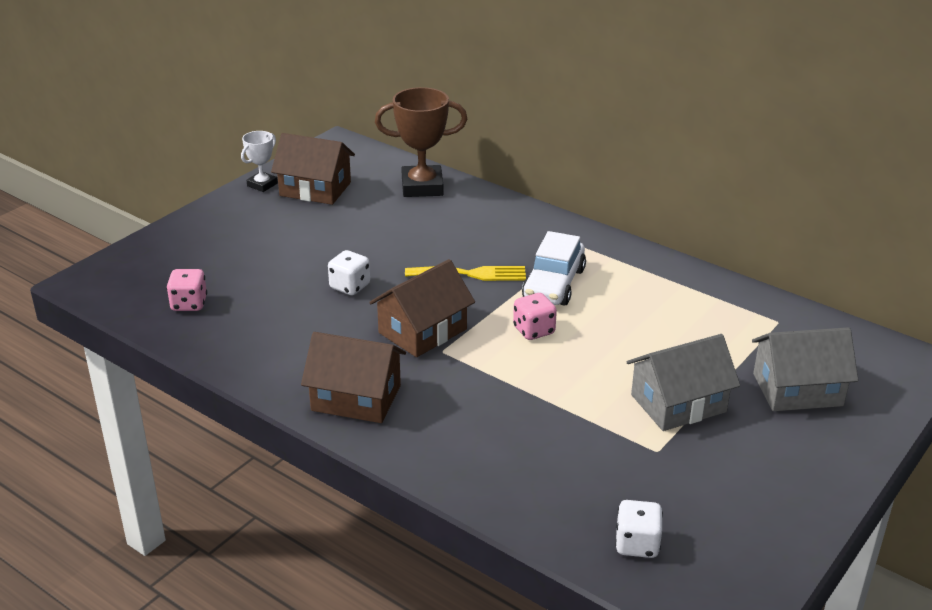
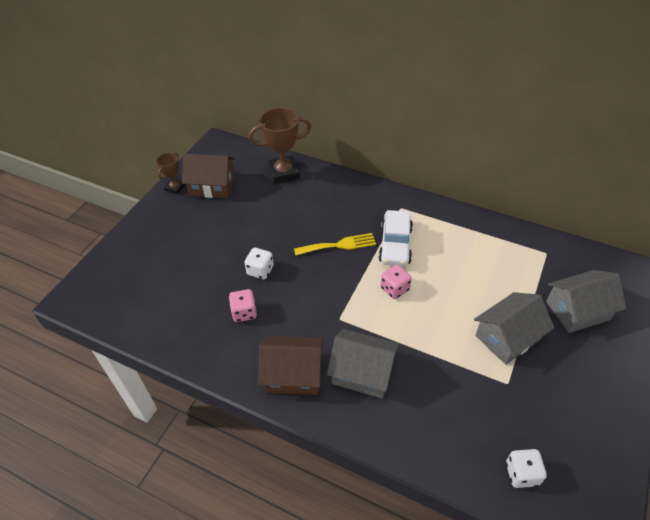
camera: 10 degrees left, 15 degrees up
(189, 304) = (152, 306): pink dice -> pink dice (244, 312)
(262, 185) = (175, 187): white trophy -> brown trophy
(422, 331) = (321, 303): brown house -> none
(453, 410) = (362, 372): none -> grey house

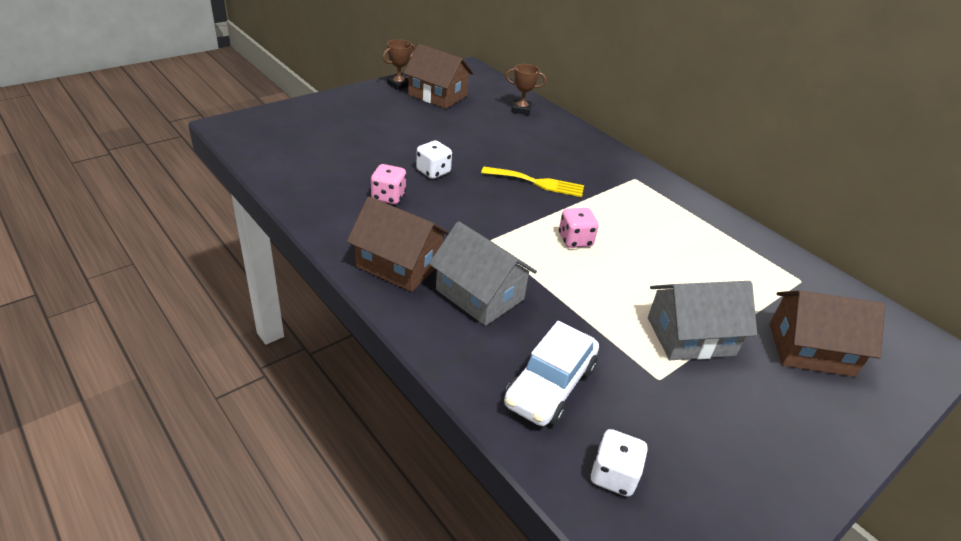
camera: 20 degrees right, 10 degrees down
(284, 173) = (521, 109): brown trophy -> brown trophy, size x0.55
(395, 245) = (604, 205): white car -> white car (550, 386)
(577, 310) = (810, 349): grey house -> brown house

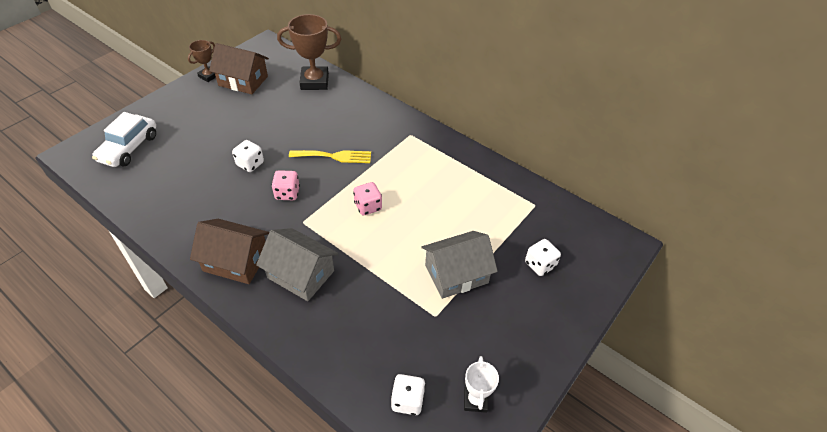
camera: 10 degrees left, 10 degrees up
(388, 197) = (218, 197): pink dice -> pink dice (287, 193)
(521, 109) = (314, 82): brown trophy -> brown trophy, size x1.81
(550, 386) = (359, 341): white car -> white car (129, 148)
(715, 498) = (475, 400): none -> white trophy
(810, 349) = (540, 265): brown house -> white dice

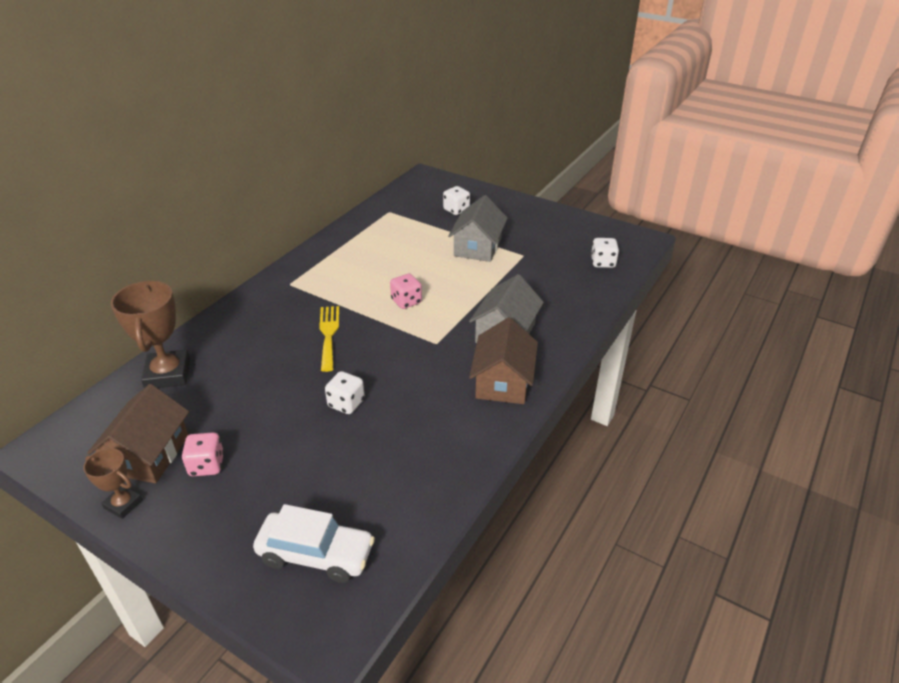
camera: 95 degrees left, 10 degrees down
(287, 193) = (395, 361): pink dice -> pink dice (207, 465)
(456, 274) = (477, 247): grey house -> grey house turned 45 degrees clockwise
(475, 400) = (587, 235): white trophy -> none

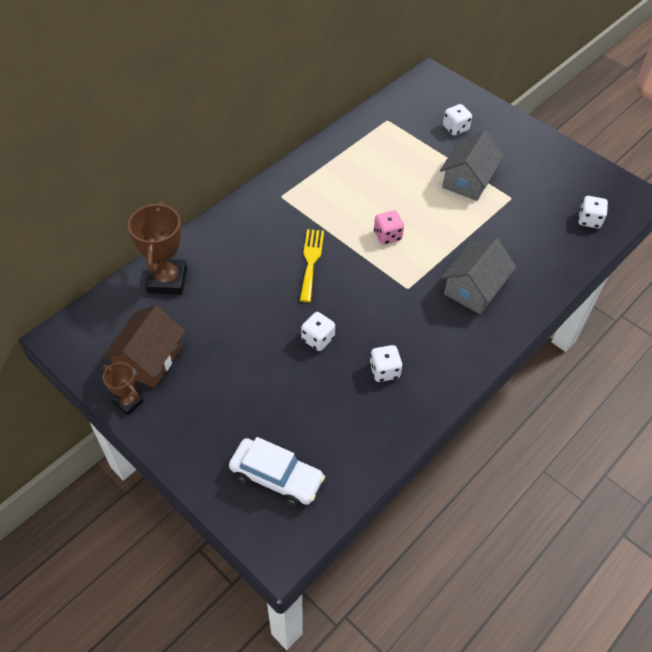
camera: 10 degrees right, 15 degrees up
(207, 465) = (195, 379): pink dice -> none
(426, 422) = (384, 371): none -> white dice
(502, 381) = (460, 341): brown house -> none

